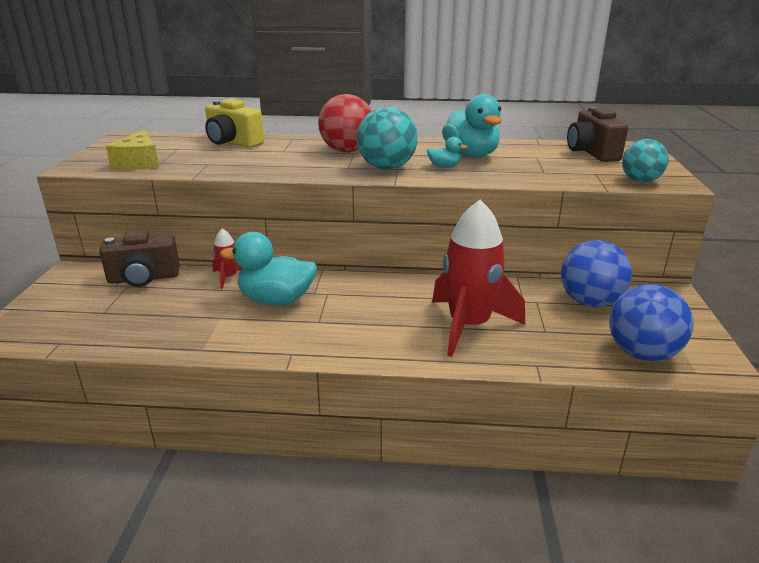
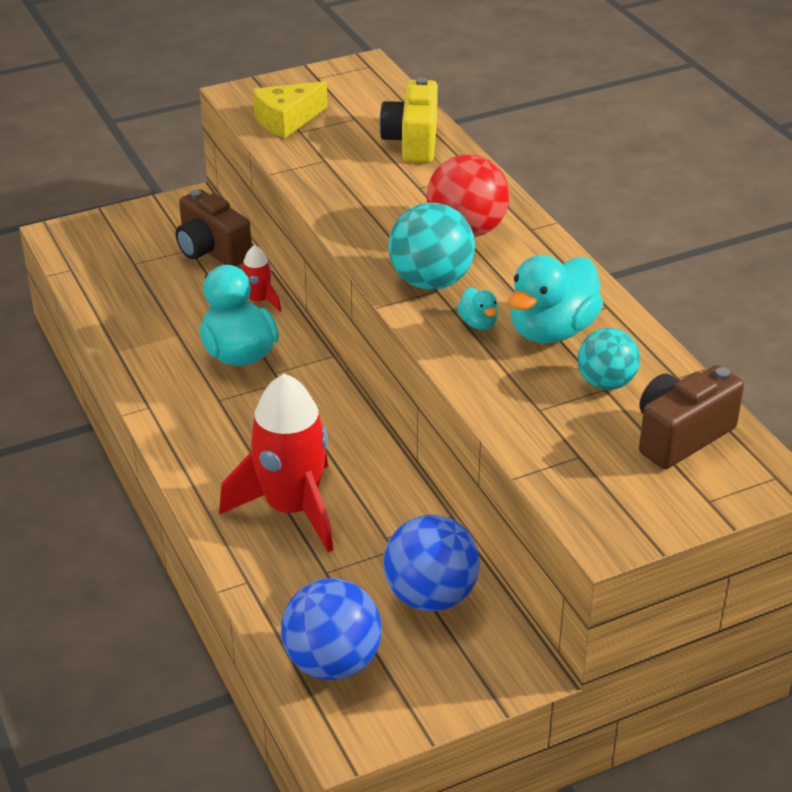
camera: 60 degrees right, 10 degrees up
(640, 181) = (583, 502): turquoise ball -> turquoise ball (606, 383)

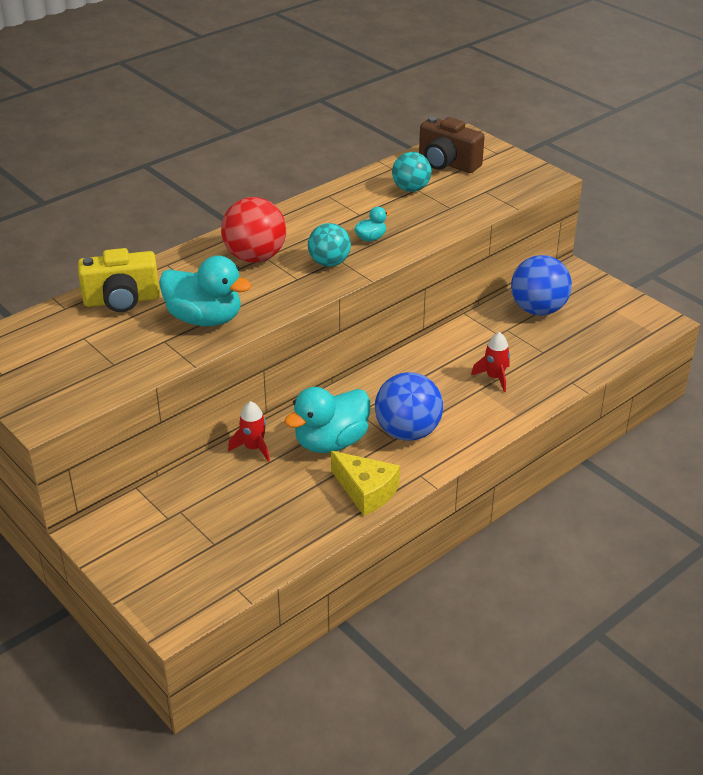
camera: 105 degrees left, 0 degrees up
(211, 250) = (180, 496): brown camera -> none
(286, 120) = (93, 376): yellow cheese -> yellow cheese (366, 491)
(292, 509) = (494, 377): red rocket -> red rocket, size x0.46
(332, 662) = (613, 335): blue ball -> blue ball (407, 432)
(431, 282) = (329, 263): turquoise ball -> turquoise ball, size x0.66
(551, 331) = (366, 211): turquoise duck -> turquoise duck (205, 319)

